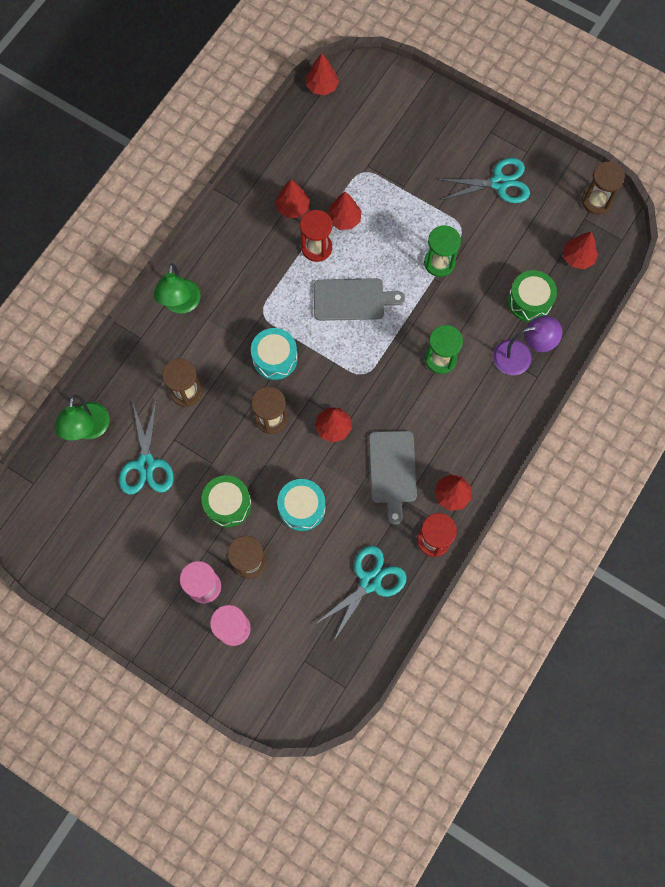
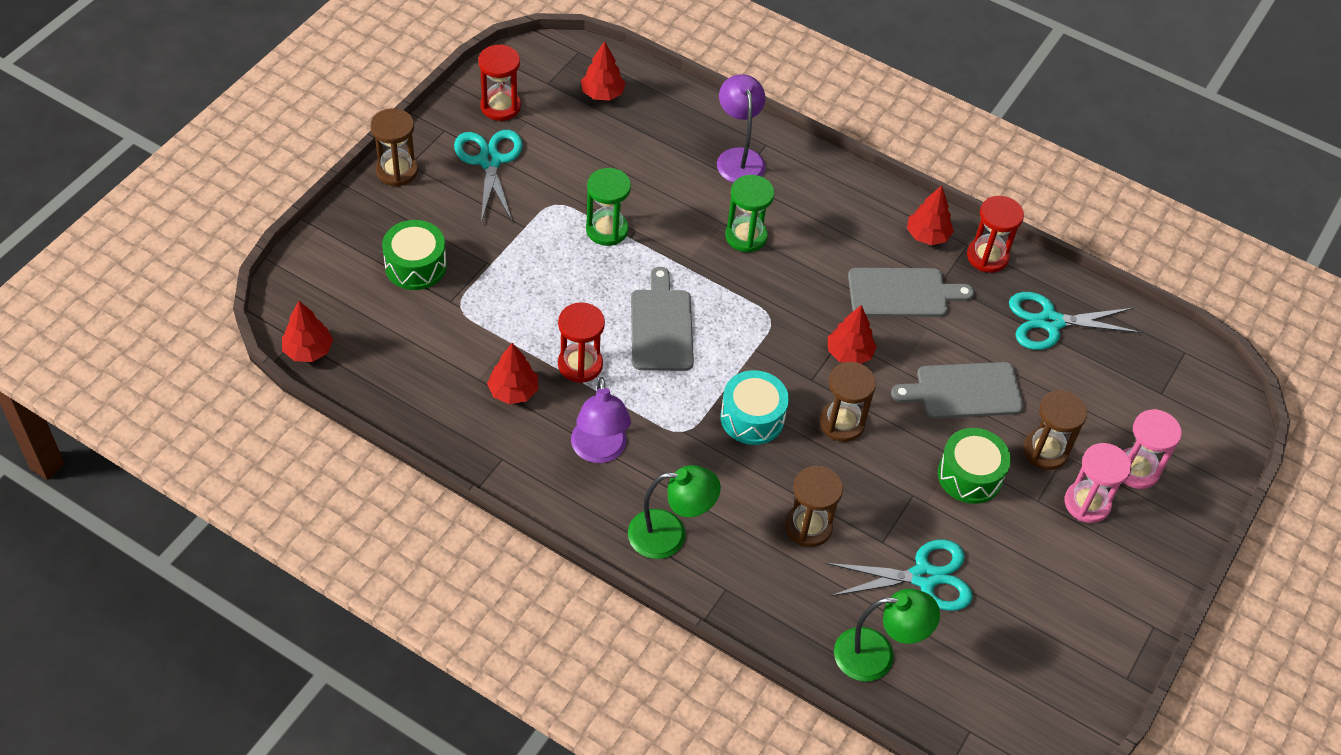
camera: 95 degrees left, 20 degrees down
(246, 261) = (599, 451): none -> purple lamp
(302, 508) = (964, 391): turquoise drum -> grey cutting board
(344, 219) = (535, 331): red tree -> none
(370, 582) = (1050, 322): turquoise scissors -> turquoise scissors turned 45 degrees counterclockwise
(529, 301) = (663, 144): green drum -> green drum (415, 266)
(555, 187) = (500, 106): none -> red hourglass
(596, 201) = (523, 70): brown hourglass -> brown hourglass (397, 171)

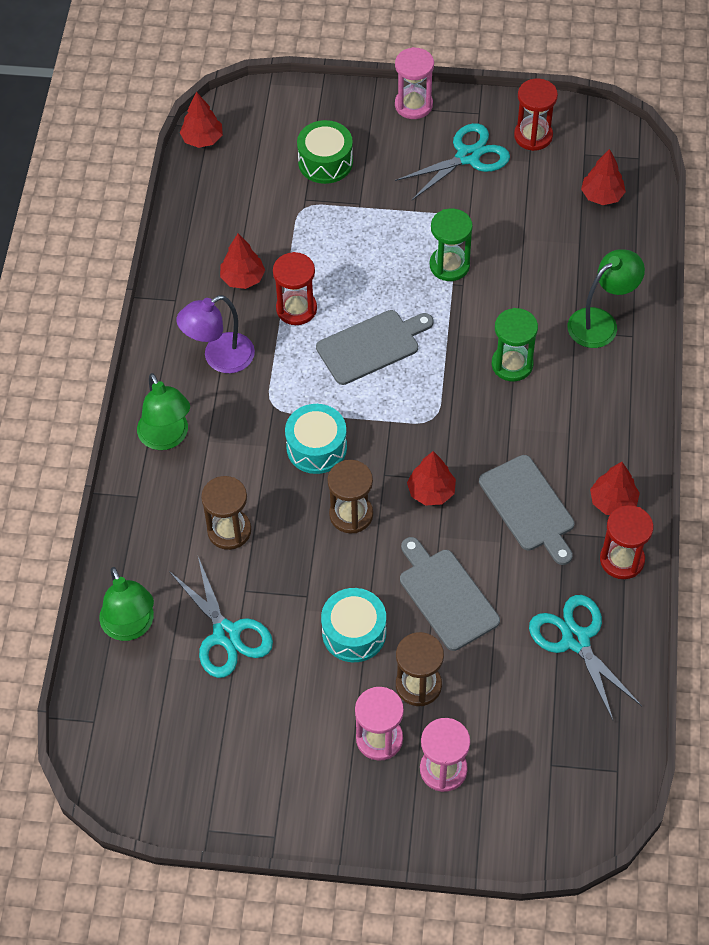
camera: 70 degrees right, 5 degrees up
(397, 171) = (413, 105): brown hourglass -> pink hourglass
(738, 158) = (601, 322): purple lamp -> green lamp
(970, 475) = (354, 633): green drum -> turquoise drum

